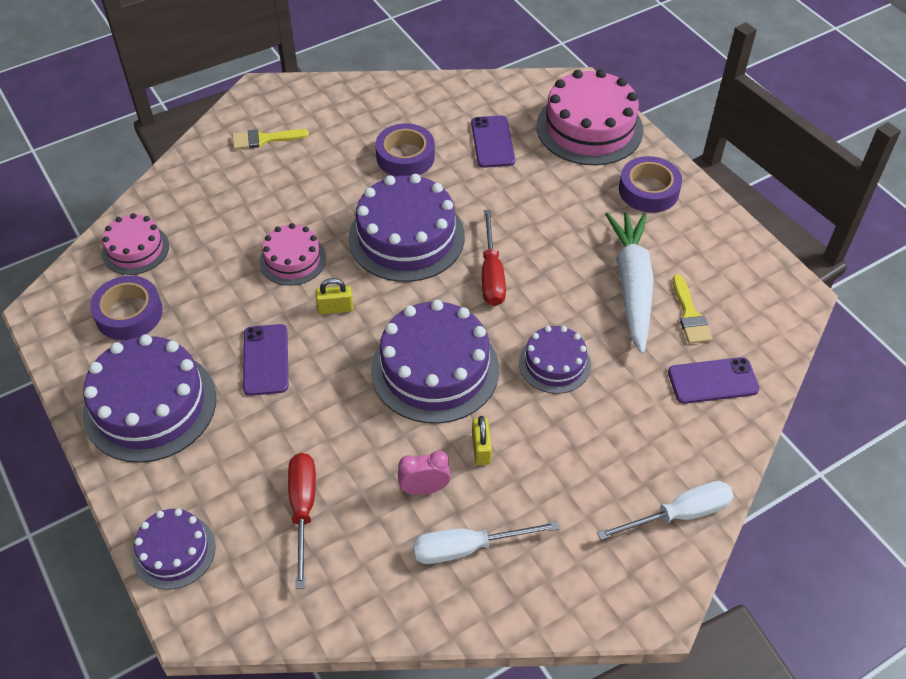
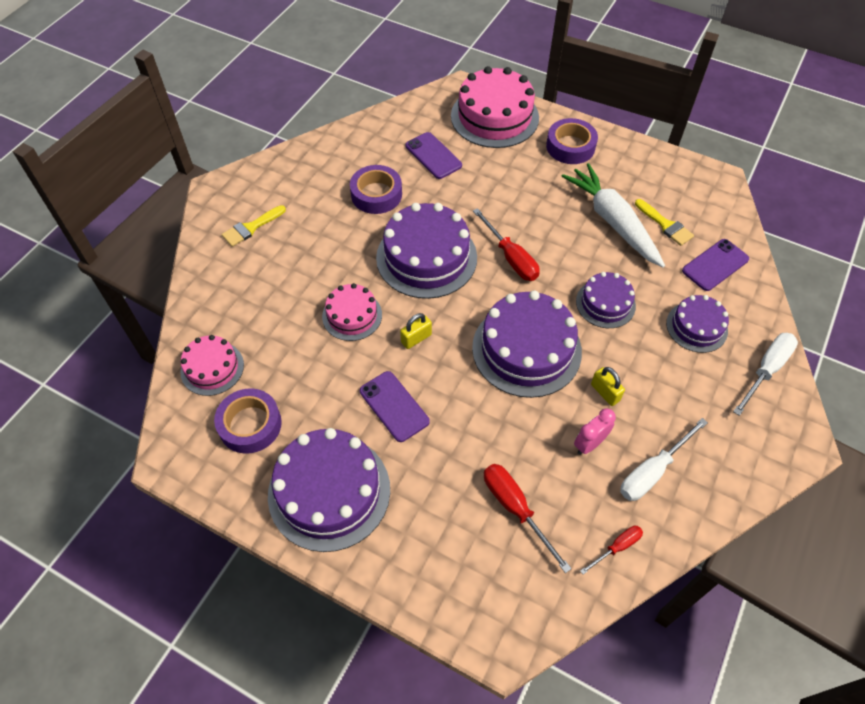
camera: 30 degrees left, 5 degrees up
(174, 551) = (443, 598): purple cake -> purple cake (696, 327)
(371, 598) = (617, 547): none -> red screwdriver

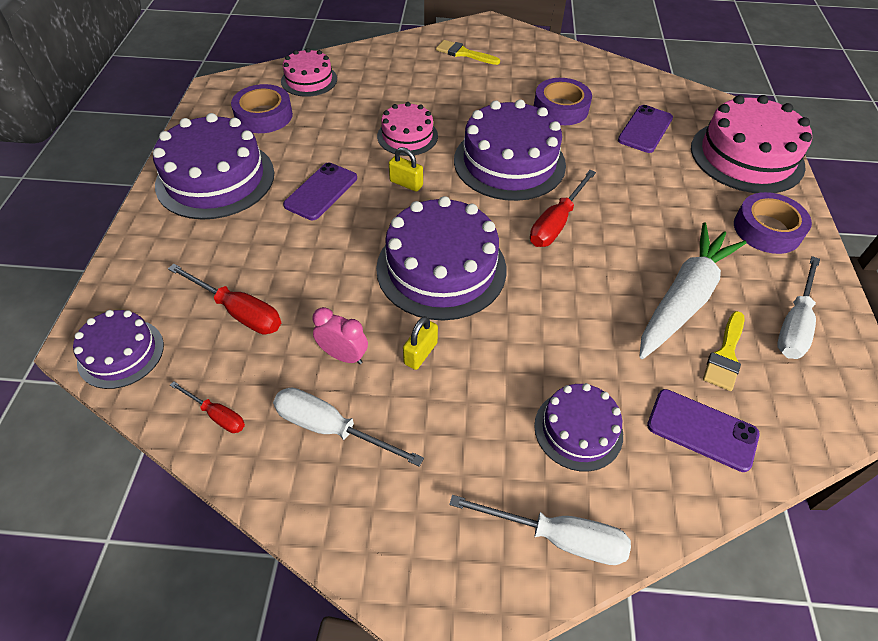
camera: 65 degrees right, 5 degrees down
(515, 508) = (238, 312): red screwdriver -> red screwdriver turned 90 degrees clockwise
(605, 303) = (550, 322): purple cake -> purple cake (121, 353)
(653, 179) = (794, 324): none -> white screwdriver

